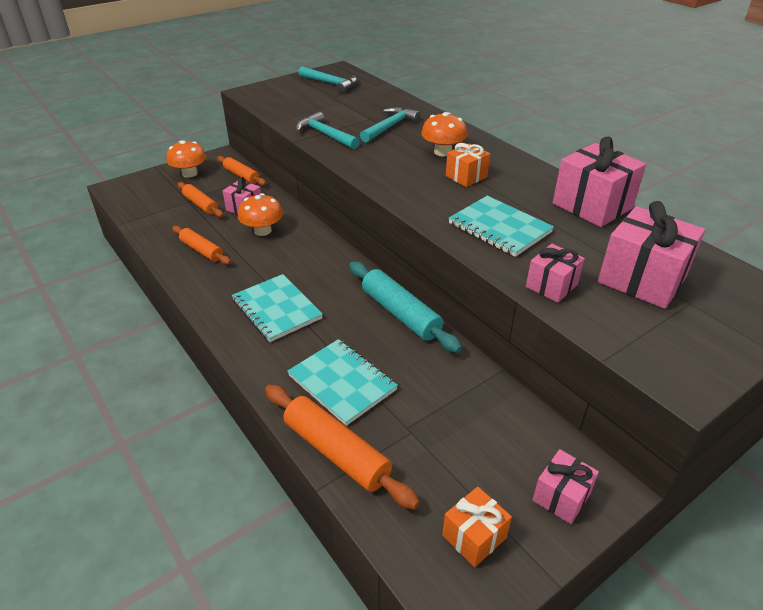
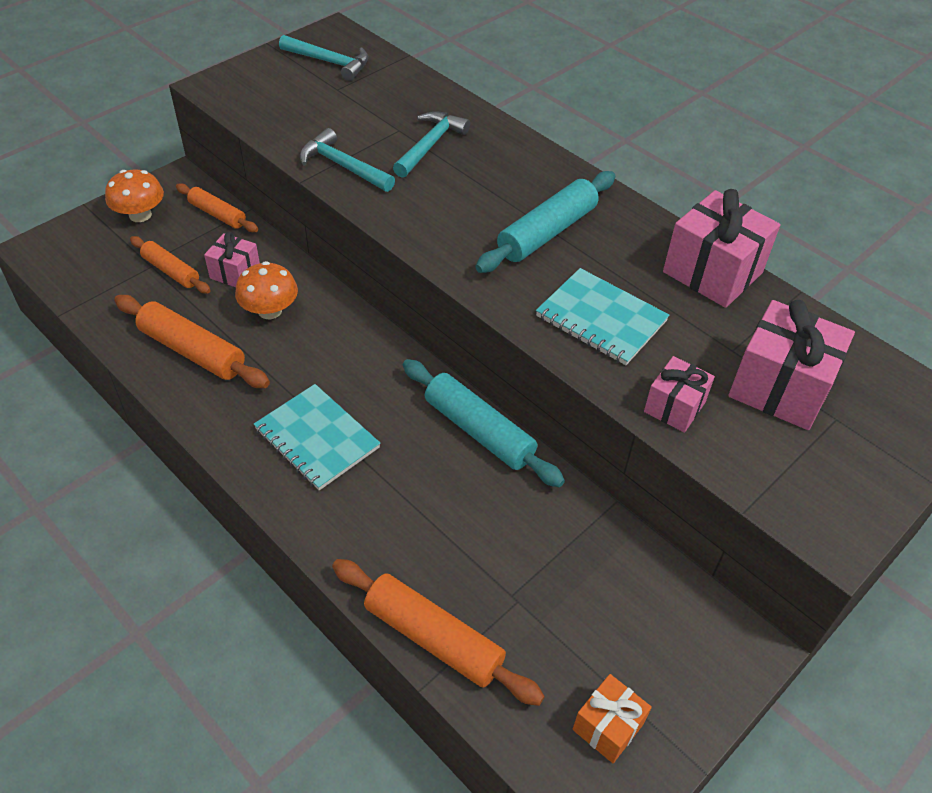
camera: 10 degrees left, 10 degrees up
(202, 250) = (192, 351): orange rolling pin -> orange rolling pin, size x1.59
(342, 383) = (423, 541): turquoise notebook -> none
(443, 152) = (510, 189): orange mushroom -> none
(466, 176) = (547, 232): orange gift -> turquoise rolling pin
(561, 497) = (699, 665): pink gift -> none

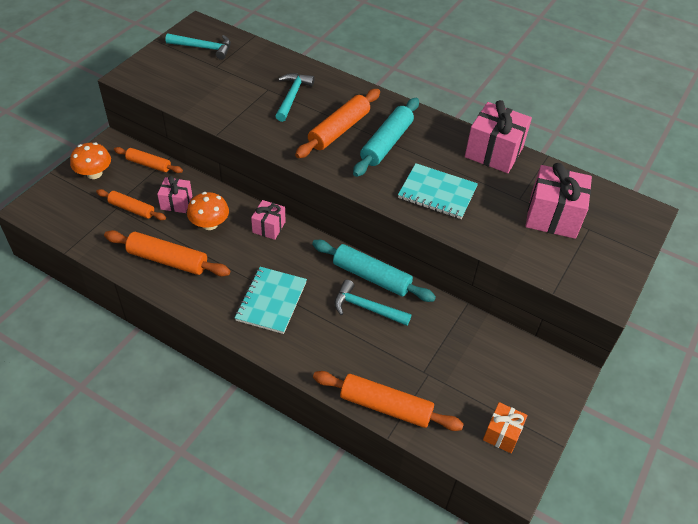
camera: 15 degrees left, 0 degrees up
(317, 438) = (271, 301): turquoise notebook -> turquoise notebook turned 75 degrees clockwise
(343, 166) = (240, 120): turquoise hammer -> turquoise hammer (366, 308)
(481, 202) = (339, 130): none -> orange rolling pin
(674, 407) = (496, 239): pink gift -> pink gift (269, 227)

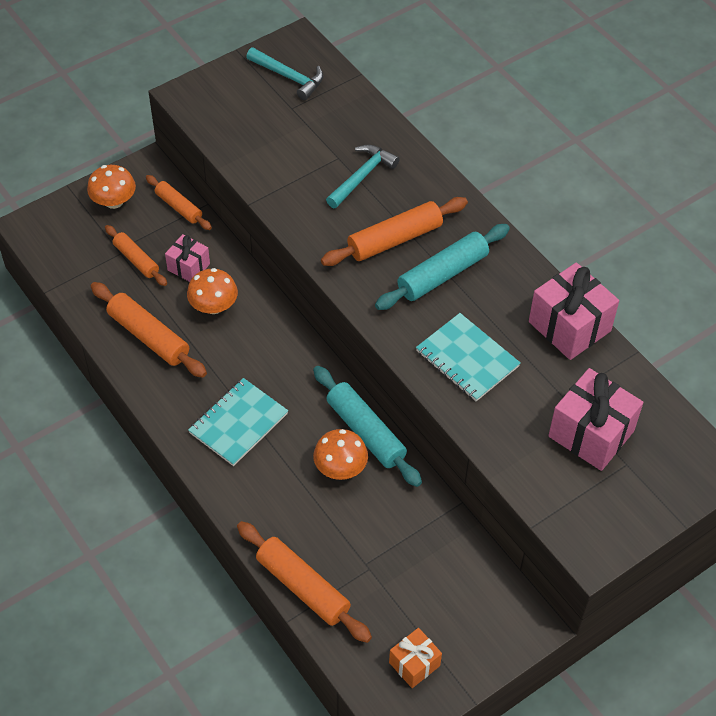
camera: 25 degrees right, 5 degrees up
(269, 227) = (278, 331): pink gift -> none
(366, 308) = (340, 467): turquoise hammer -> orange mushroom

